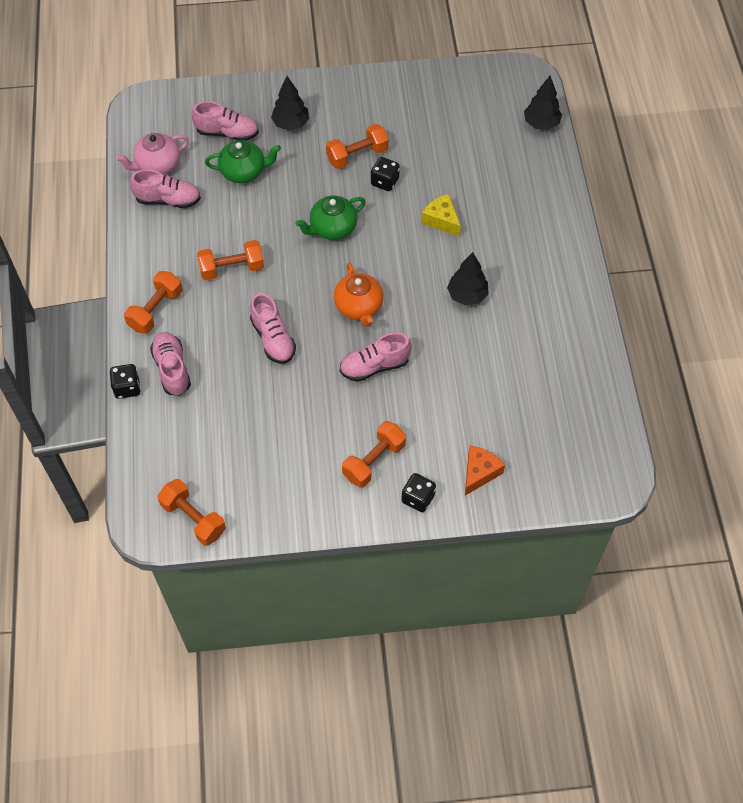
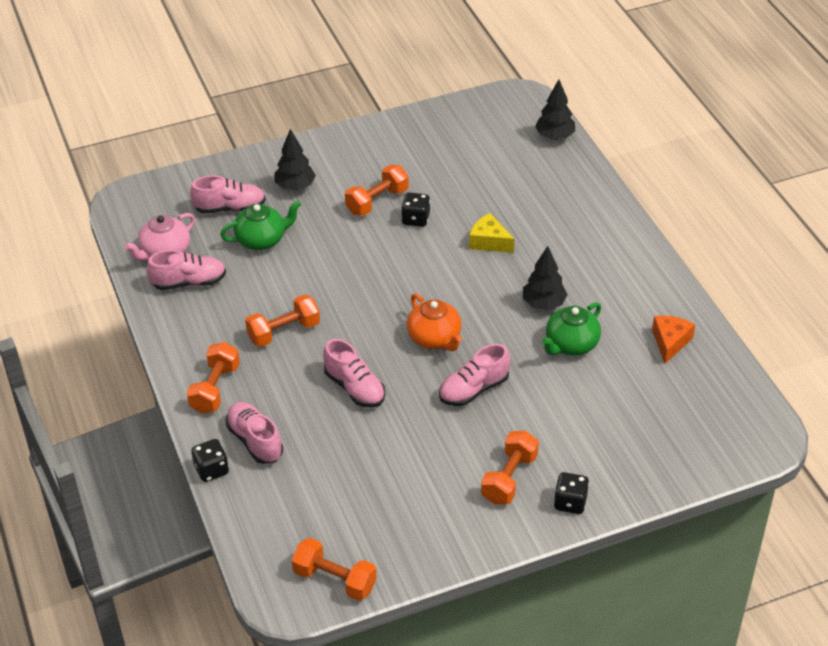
camera: 15 degrees left, 15 degrees down
(332, 228) = (377, 272): green teapot -> green teapot (571, 344)
(479, 472) = (624, 463): orange cheese -> orange cheese (670, 342)

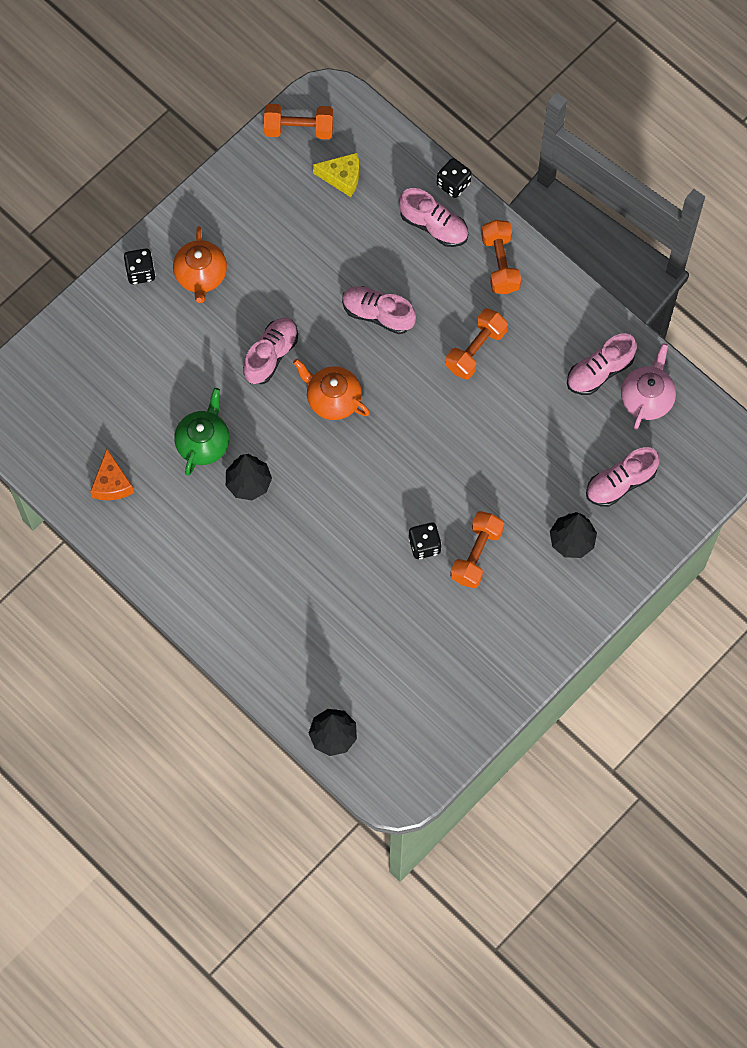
camera: 155 degrees right, 25 degrees up
(262, 240) = (562, 453): green teapot -> none
(489, 242) = (336, 544): yellow cheese -> yellow cheese (342, 177)
(509, 478) = (201, 275): orange dumbbell -> orange teapot

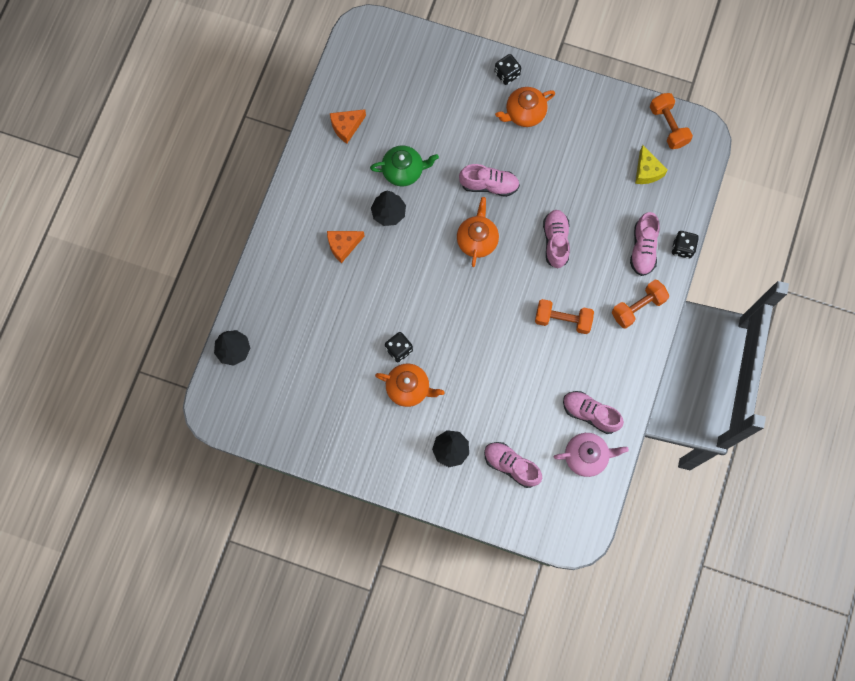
camera: 65 degrees right, 5 degrees up
(263, 553) = (343, 245): none -> orange cheese
(476, 555) = (408, 388): orange dumbbell -> orange teapot

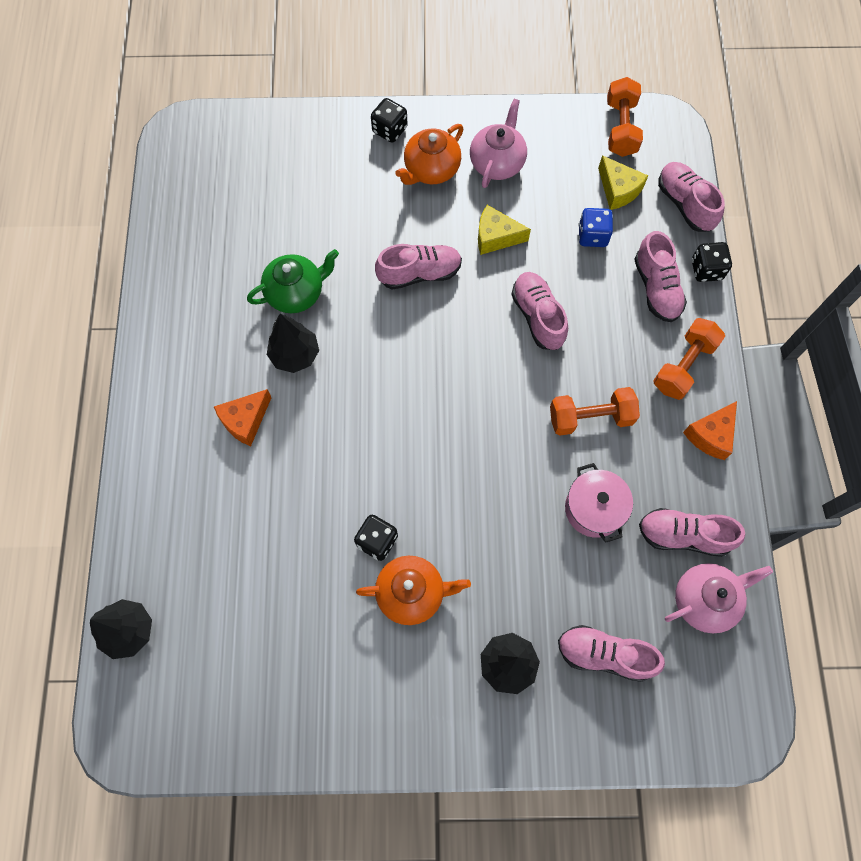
camera: 20 degrees left, 5 degrees down
(346, 127) = (197, 261): orange cheese -> orange cheese (710, 435)
(477, 240) = (431, 350): orange teapot -> none
(541, 377) = (594, 509): none -> pink pot
(549, 176) = (496, 237): none -> yellow cheese
(571, 123) = (497, 163): none -> pink teapot
(615, 198) = (592, 236): none -> blue dice
(668, 126) = (620, 128): orange dumbbell -> orange dumbbell turned 45 degrees clockwise
(688, 197) = (685, 204): none -> pink shoe

